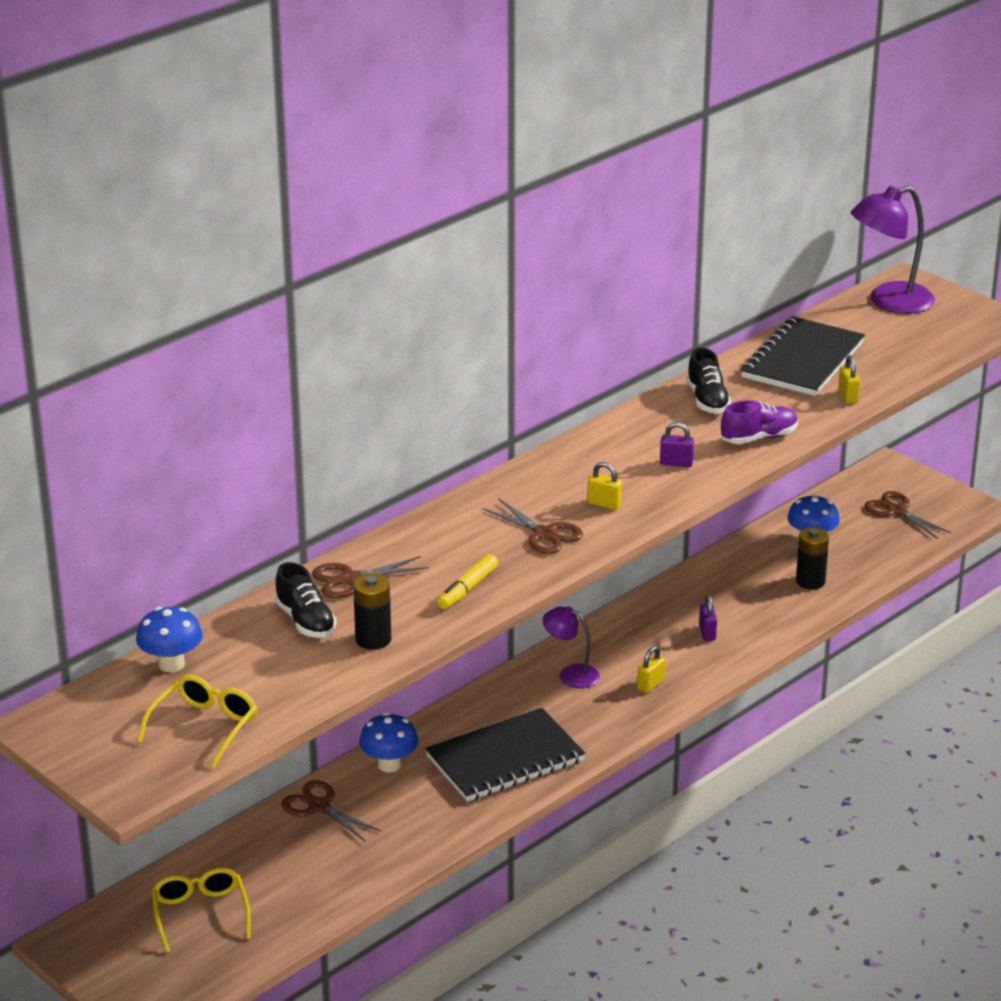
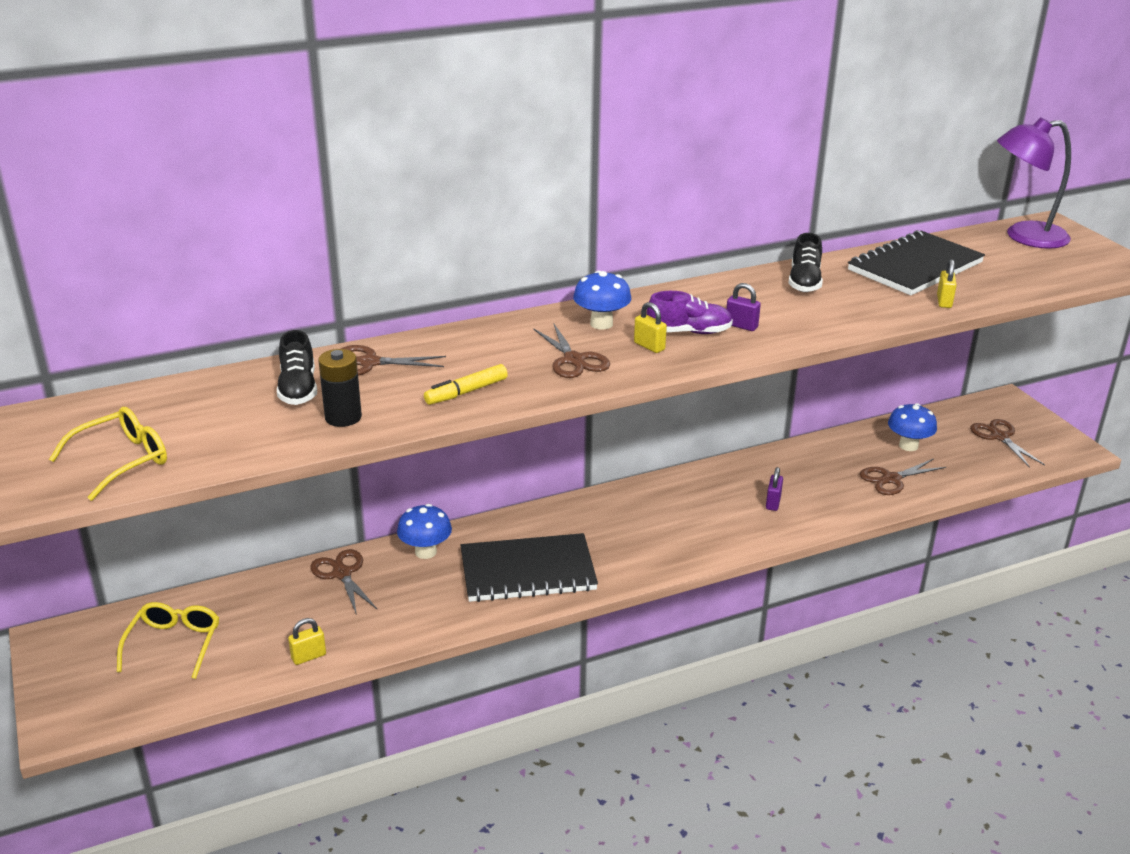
camera: 20 degrees right, 0 degrees up
(171, 664) = (150, 400): blue mushroom -> blue mushroom (601, 324)
(571, 674) = (630, 511): purple lamp -> none
(650, 685) = (696, 536): yellow padlock -> yellow padlock (308, 656)
(759, 437) = (835, 319): purple shoe -> purple shoe (689, 332)
(810, 581) = (891, 479): black battery -> brown scissors

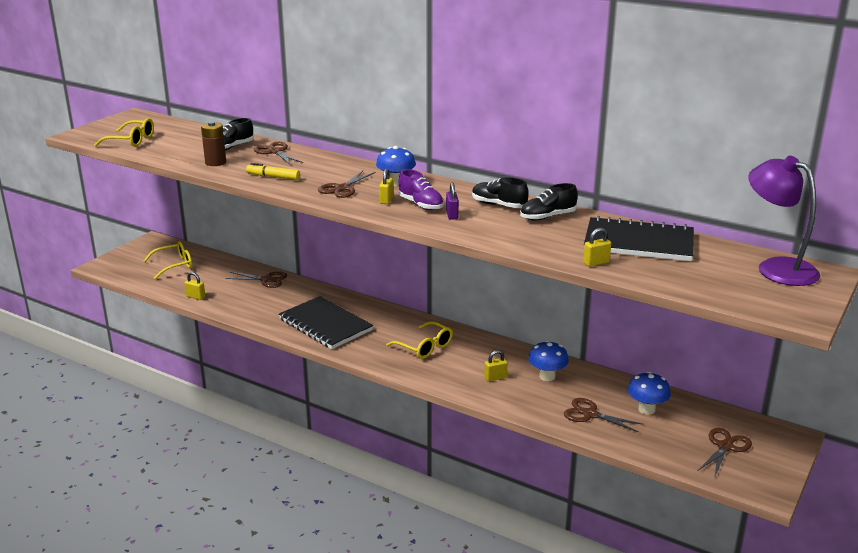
camera: 55 degrees right, 5 degrees down
(342, 573) = (266, 280): brown scissors -> brown scissors turned 75 degrees clockwise
(343, 417) = (215, 162): black battery -> brown battery
(425, 552) = (309, 292): blue mushroom -> blue mushroom (547, 376)
(661, 520) = (424, 347): none -> yellow glasses
(743, 293) = (498, 205): none -> black shoe
(773, 503) = (495, 378): purple padlock -> yellow padlock

